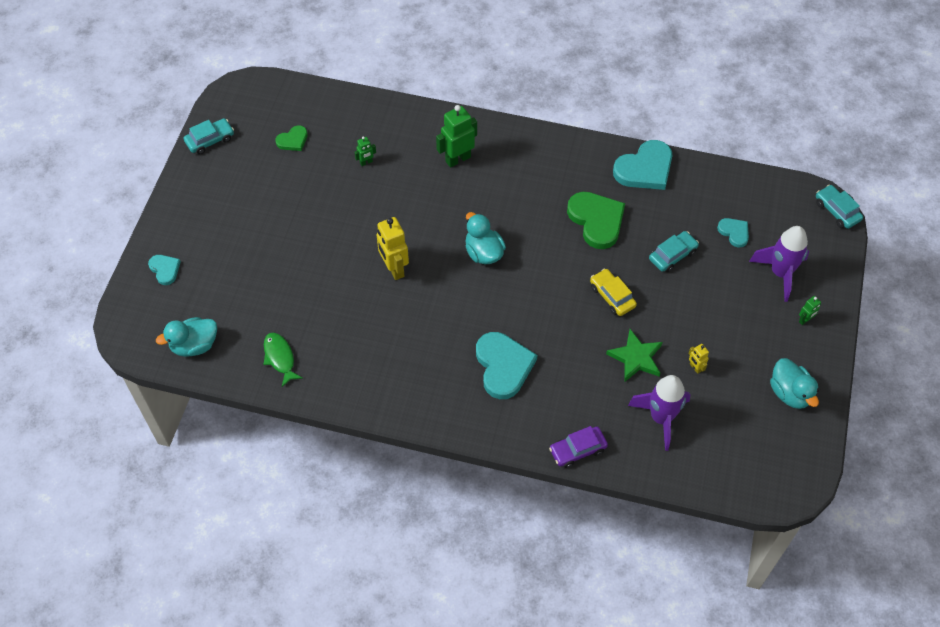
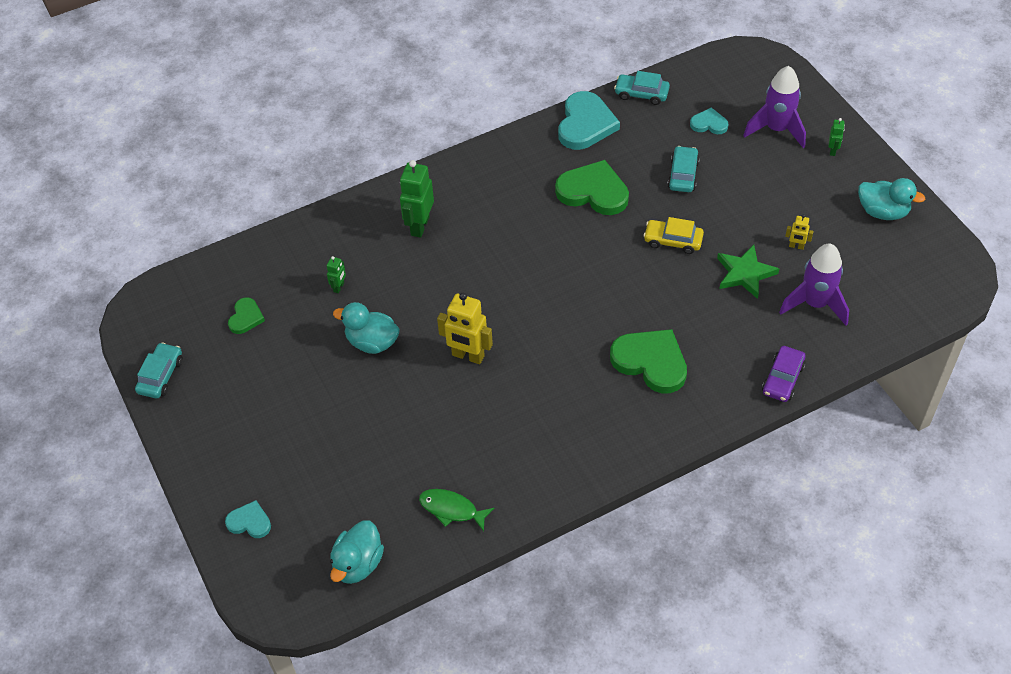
camera: 40 degrees left, 5 degrees down
(483, 253) = (530, 285): turquoise duck -> turquoise duck (372, 342)
(503, 366) = (651, 362): turquoise heart -> green heart
(837, 211) = (764, 54): turquoise car -> turquoise car (641, 94)

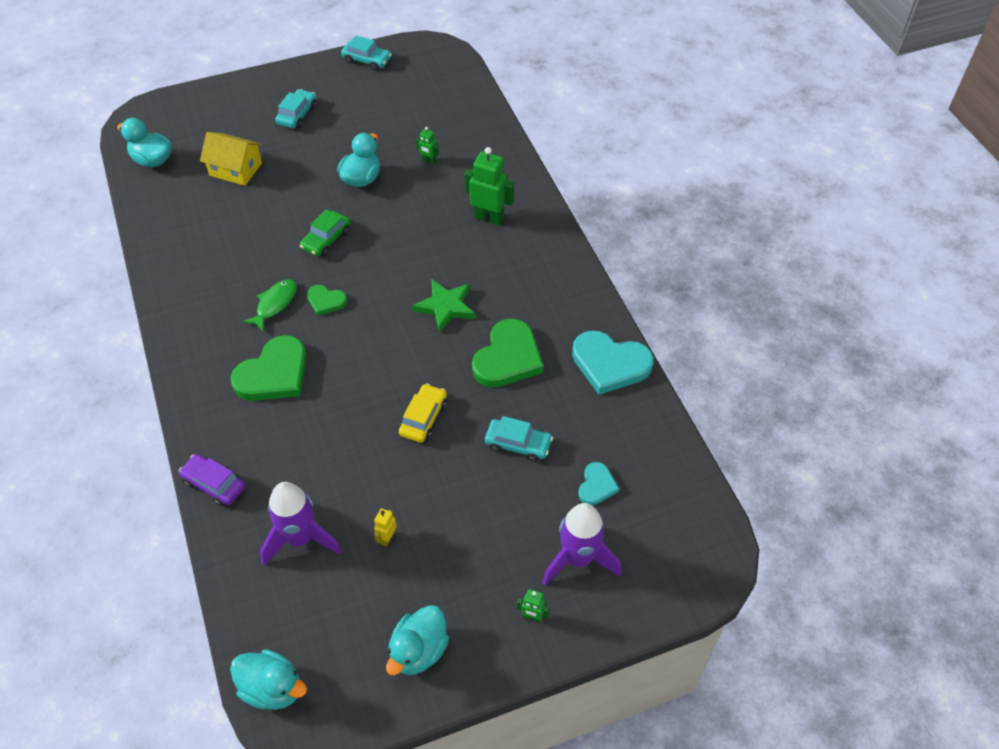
camera: 95 degrees right, 0 degrees up
(246, 317) = (411, 105): green heart -> green heart (326, 301)
(249, 522) = (215, 105): turquoise heart -> none
(367, 468) = (235, 169): none -> yellow house
(452, 509) = (175, 217): green fish -> green fish (275, 304)
(468, 356) = (326, 239): yellow robot -> green car
(641, 94) = (654, 424): turquoise car -> turquoise car (297, 115)
(745, 273) = (361, 477): green star -> green star (445, 307)
(945, 294) = (272, 688): none -> turquoise duck

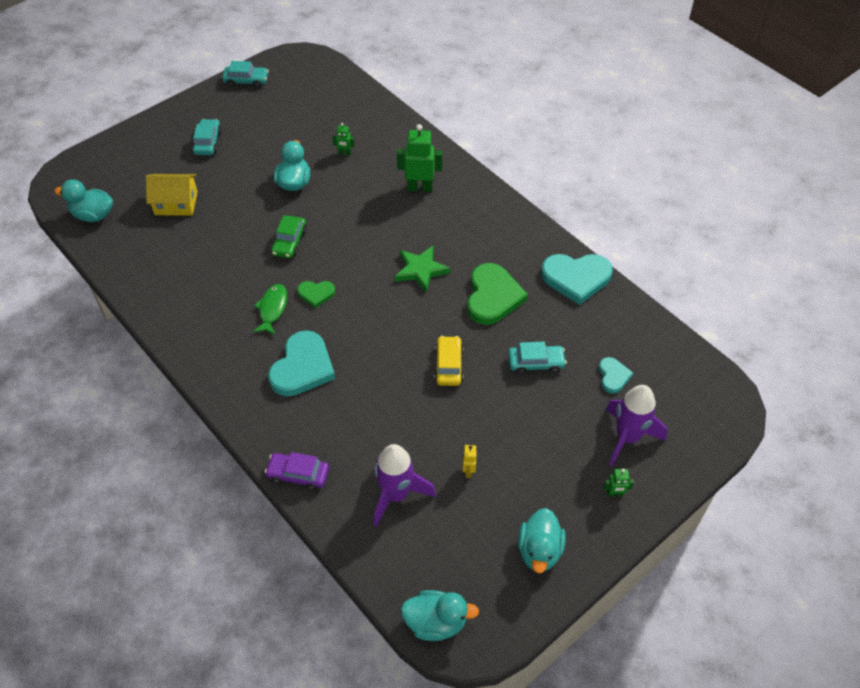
camera: 20 degrees left, 0 degrees up
(274, 374) = (302, 367): green heart -> turquoise heart

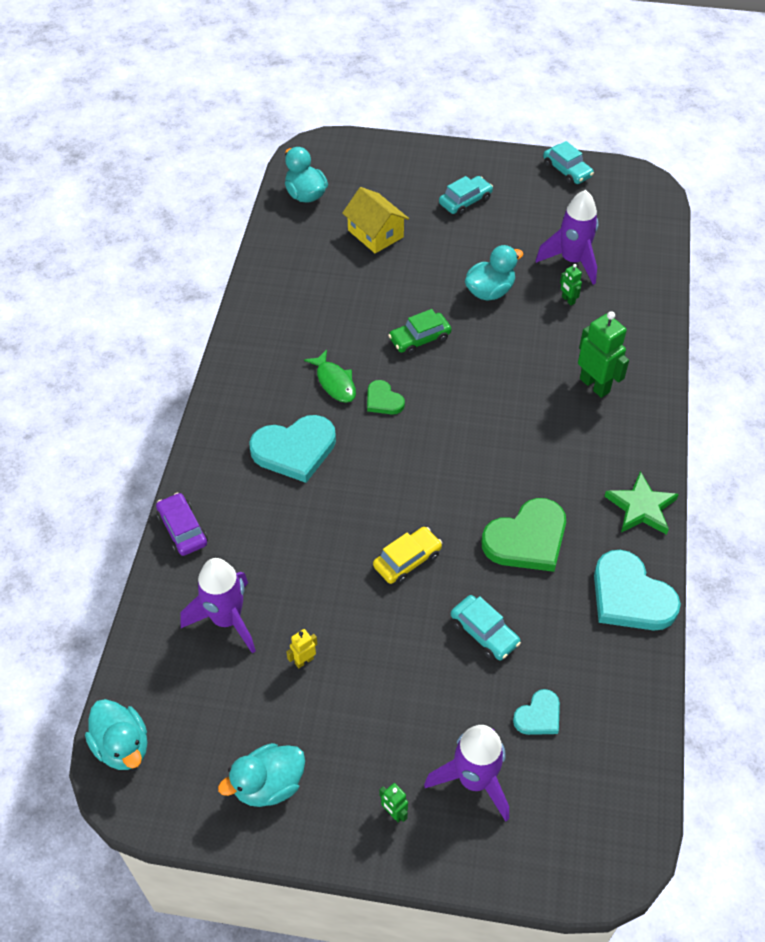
camera: 50 degrees right, 0 degrees up
(272, 309) = (334, 382): green fish -> green fish turned 90 degrees clockwise
(318, 130) = (572, 261): none -> purple rocket
(421, 270) = (495, 458): green star -> green star (641, 507)

